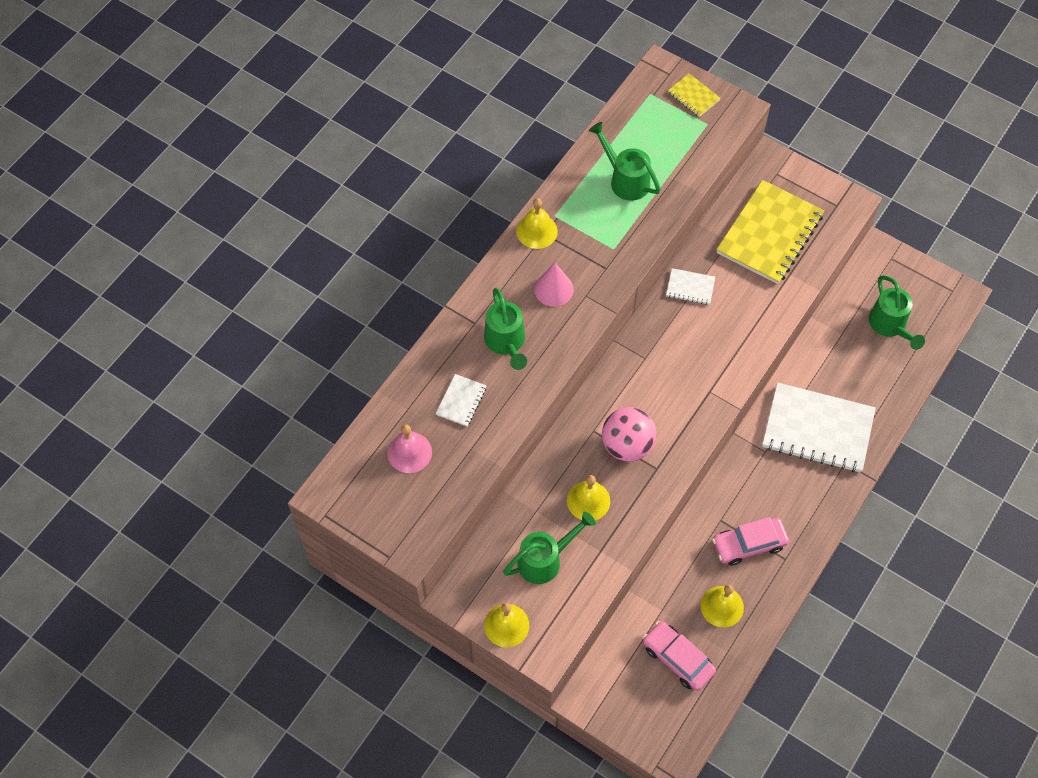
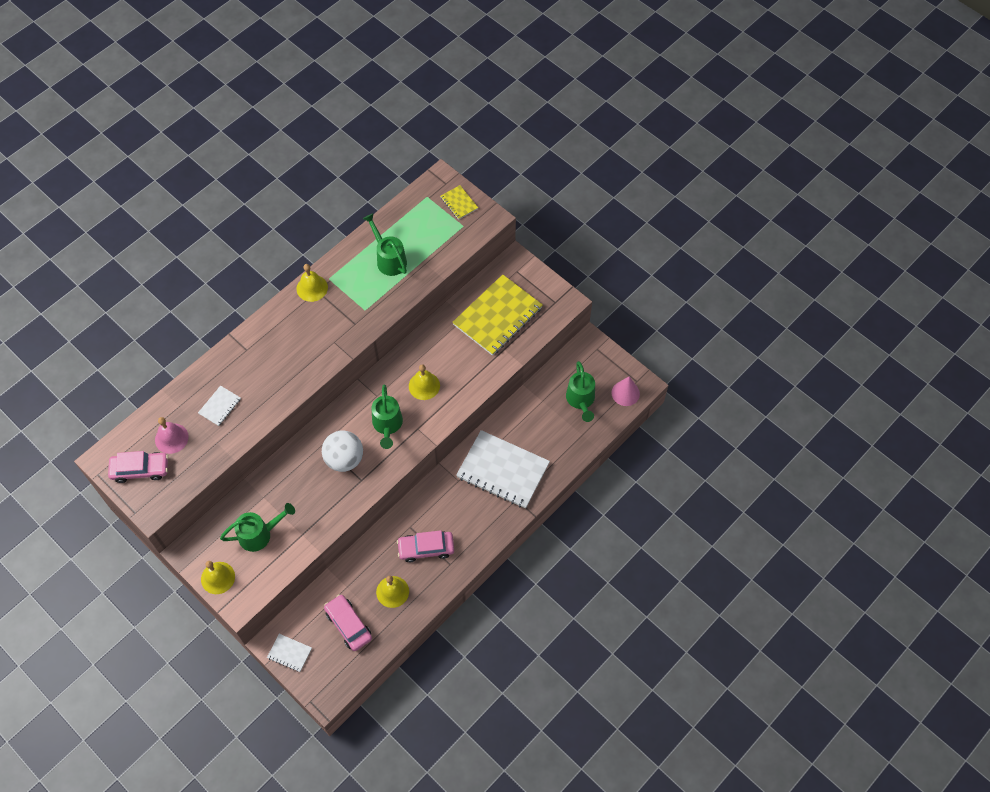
camera: 10 degrees right, 0 degrees up
(380, 500) = (140, 469): none -> pink car
(506, 342) = (265, 368): green watering can -> green watering can (387, 425)
(553, 289) = (311, 333): pink cone -> pink cone (625, 393)
(588, 500) = (304, 495): yellow bell -> yellow bell (424, 386)
(627, 445) = (344, 459): pink ball -> white ball
(690, 287) = (426, 348): white notebook -> white notebook (289, 653)

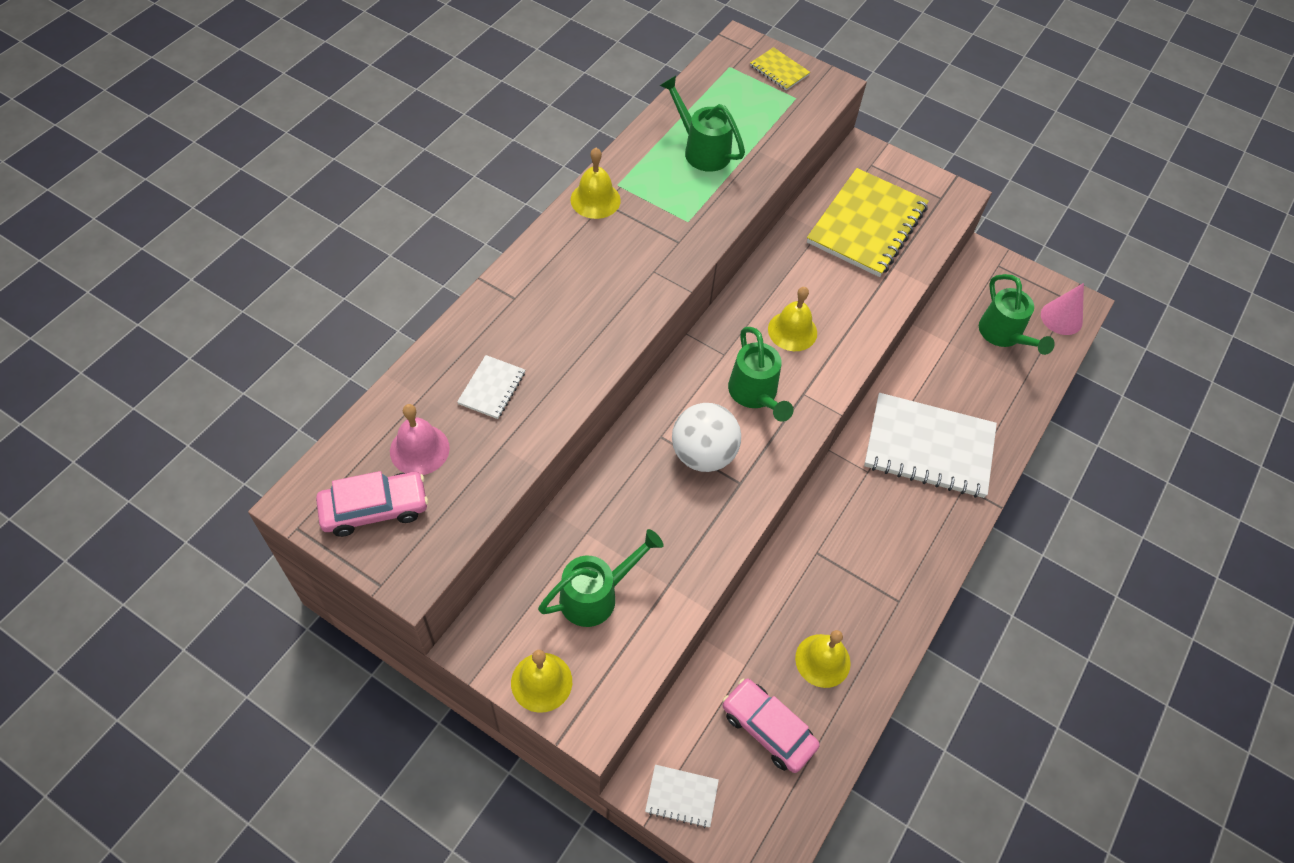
camera: 15 degrees left, 5 degrees down
(426, 548) = (853, 582): pink car -> none

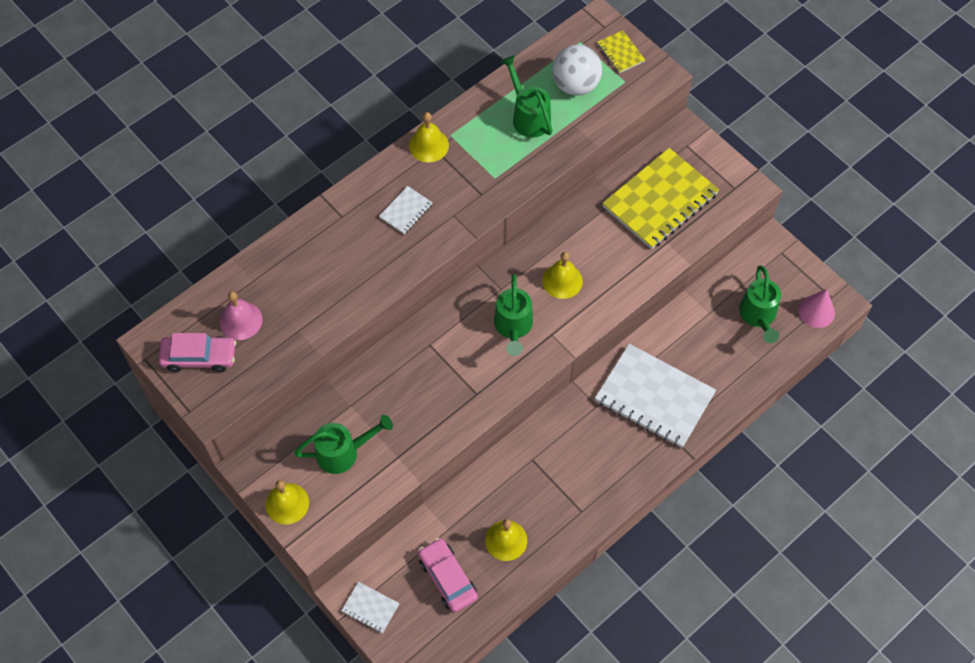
camera: 20 degrees right, 5 degrees up
(492, 388) = (304, 285): white notebook -> white notebook (406, 211)
(703, 454) = (456, 365): white ball -> white ball (575, 85)

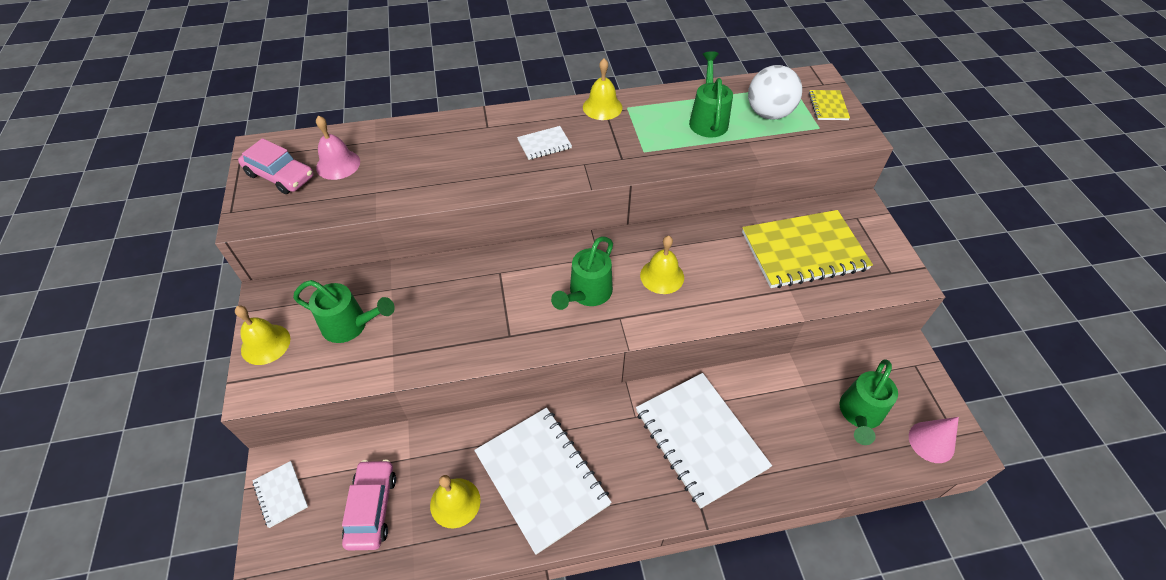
camera: 30 degrees right, 10 degrees down
(557, 489) = (541, 479): none -> white notebook

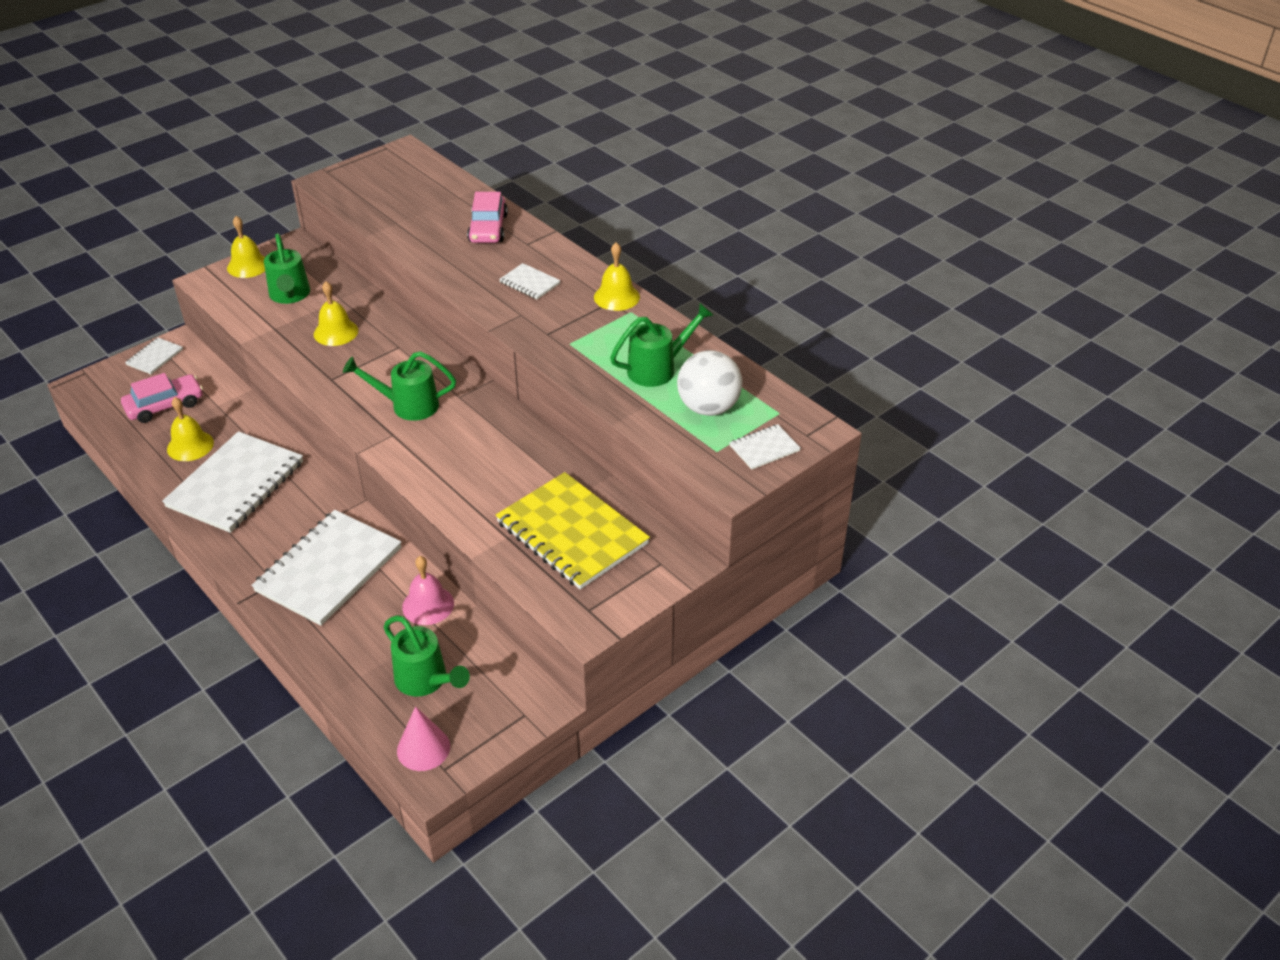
camera: 60 degrees right, 10 degrees down
(280, 176) = (381, 173): pink car -> pink car (488, 228)
(338, 164) = (415, 192): pink bell -> pink bell (428, 605)
(662, 276) = (463, 444): yellow bell -> yellow bell (336, 332)
(828, 106) = (764, 448): yellow notebook -> white notebook
(859, 414) = (426, 680): green watering can -> green watering can turned 135 degrees counterclockwise

